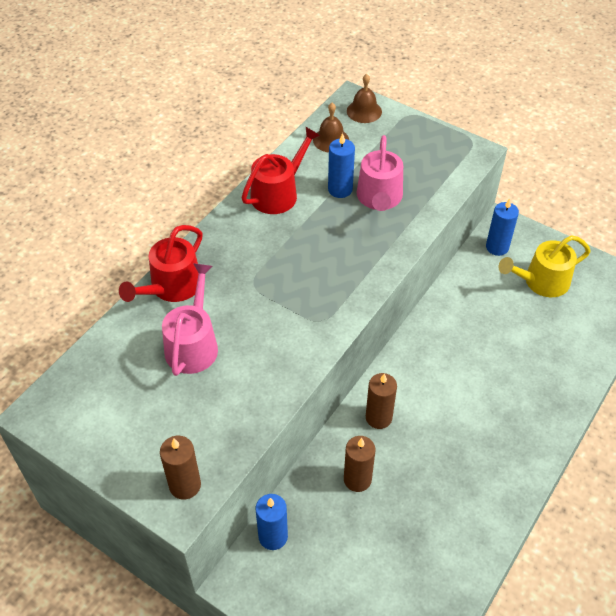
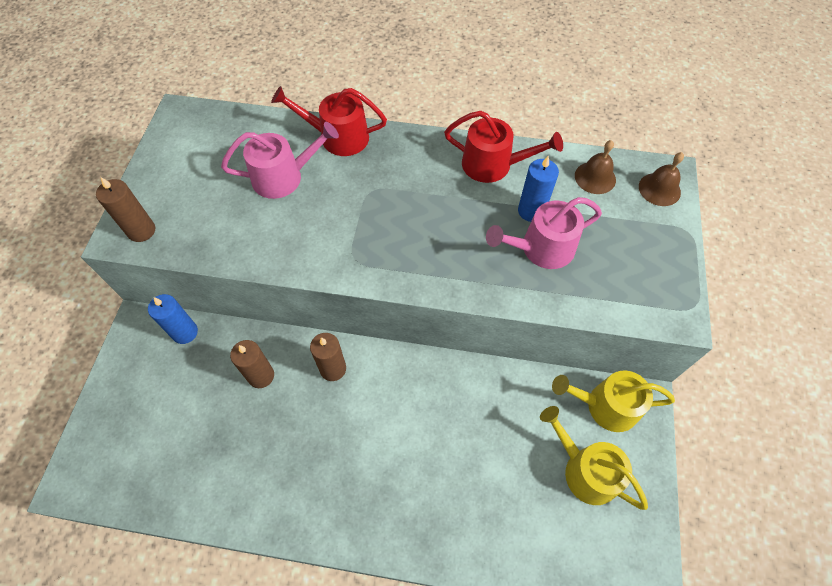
camera: 65 degrees right, 10 degrees up
(497, 247) = (606, 406): blue candle -> yellow watering can

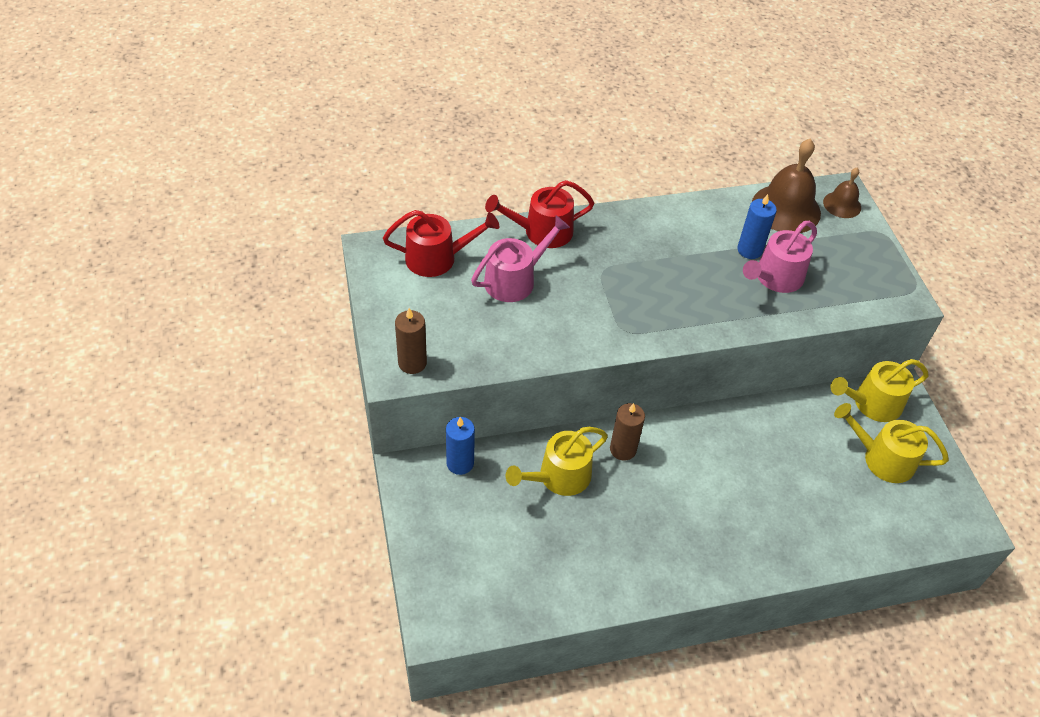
camera: 25 degrees left, 10 degrees down
(261, 376) = (559, 477): brown candle -> yellow watering can
(493, 165) = (695, 220): red watering can -> red watering can (437, 258)
(595, 177) = (786, 208): brown bell -> brown bell, size x1.81

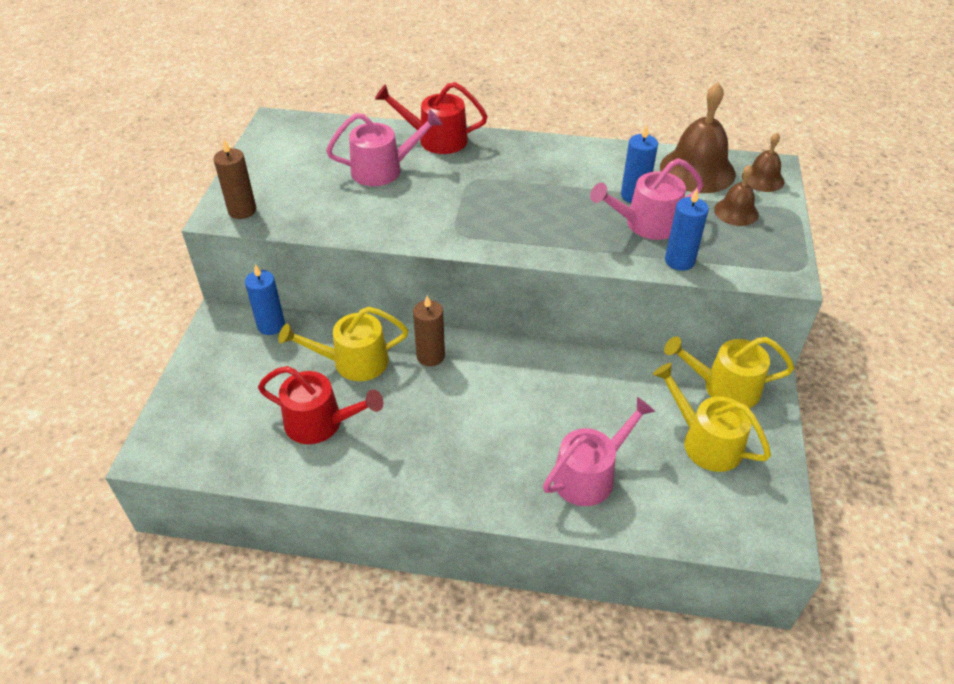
camera: 25 degrees right, 5 degrees down
(437, 258) = (326, 139): red watering can -> red watering can (320, 423)
(812, 518) = (589, 475): none -> pink watering can
(821, 309) = (679, 261): none -> blue candle
(838, 245) = (736, 212): none -> brown bell

